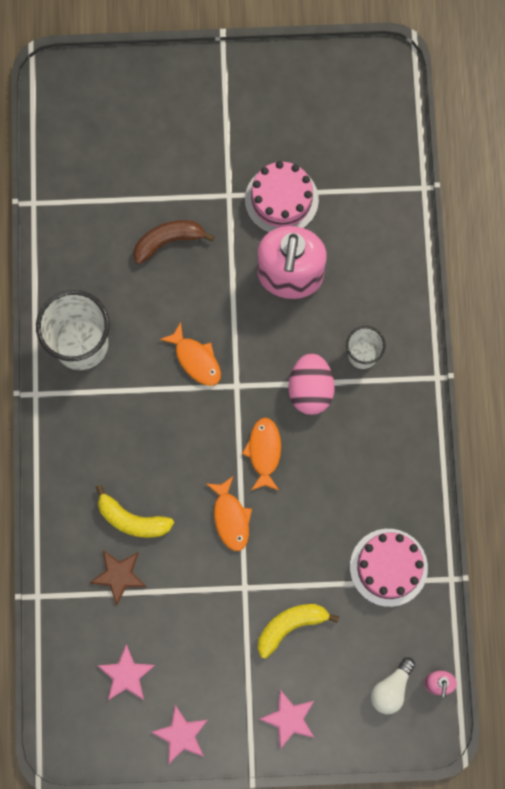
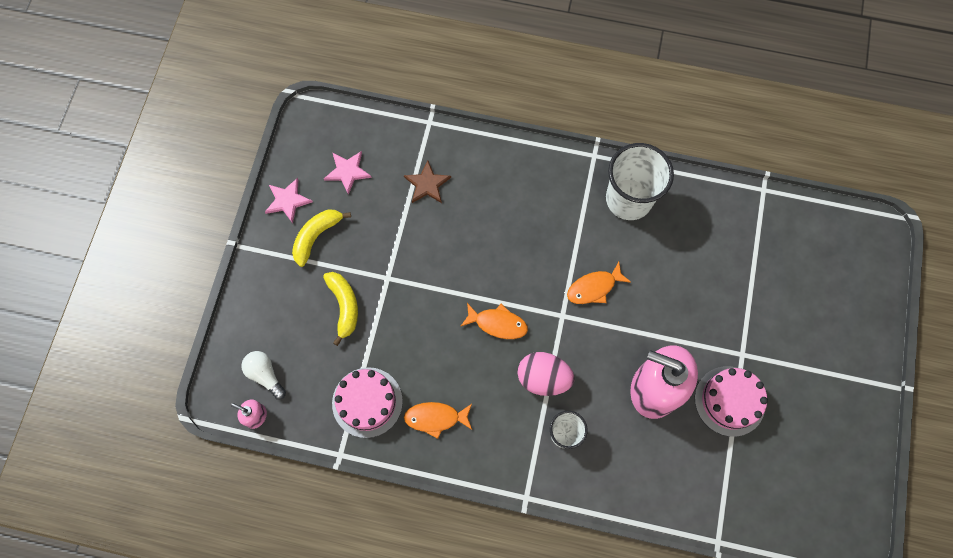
camera: 105 degrees right, 5 degrees down
(132, 520) = (469, 204): yellow banana -> yellow banana (316, 236)
(168, 241) = (708, 291): brown banana -> none
(231, 518) = (448, 281): orange fish -> orange fish (435, 418)
(289, 719) = (270, 285): pink star -> none

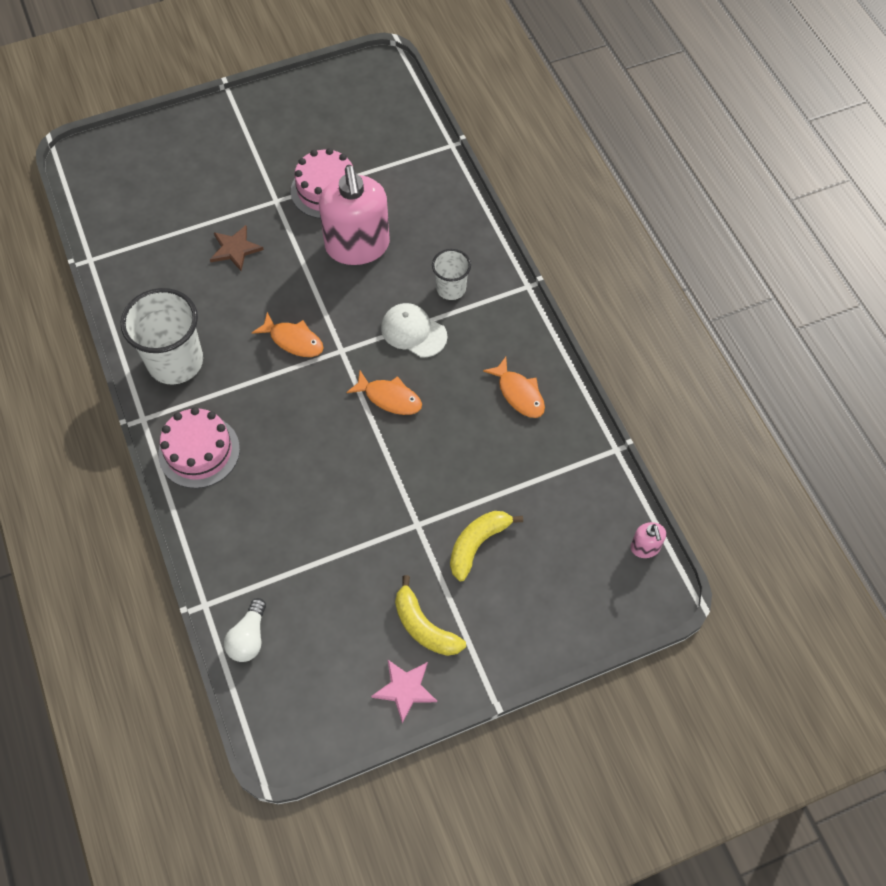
camera: 125 degrees left, 10 degrees down
(265, 375) = (602, 568): white light bulb -> white light bulb (249, 638)
(316, 236) = (424, 627): yellow banana -> yellow banana turned 45 degrees clockwise
(347, 172) = (325, 649): pink star -> none
(367, 402) = (551, 459): pink cake -> pink cake (199, 451)
(427, 184) = (284, 556): brown star -> brown star (235, 249)
(498, 323) = (390, 398): orange fish -> orange fish turned 135 degrees clockwise
(543, 378) = (413, 332): pink egg -> white cap

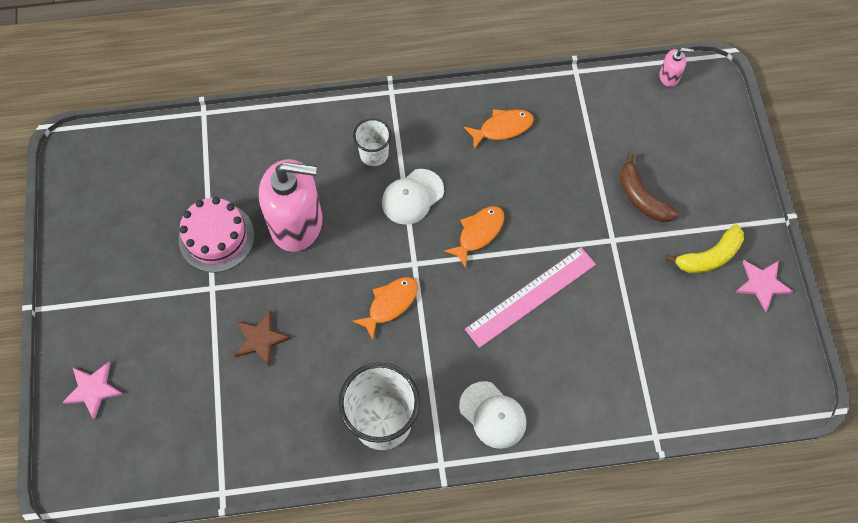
camera: 75 degrees left, 5 degrees up
(164, 147) = (93, 389): none -> pink star
(199, 451) = (493, 415): pink cake -> white cap
(249, 638) = (695, 402): white light bulb -> none
(331, 459) = (531, 296): none -> pink ruler
(477, 544) = (641, 197): yellow banana -> brown banana

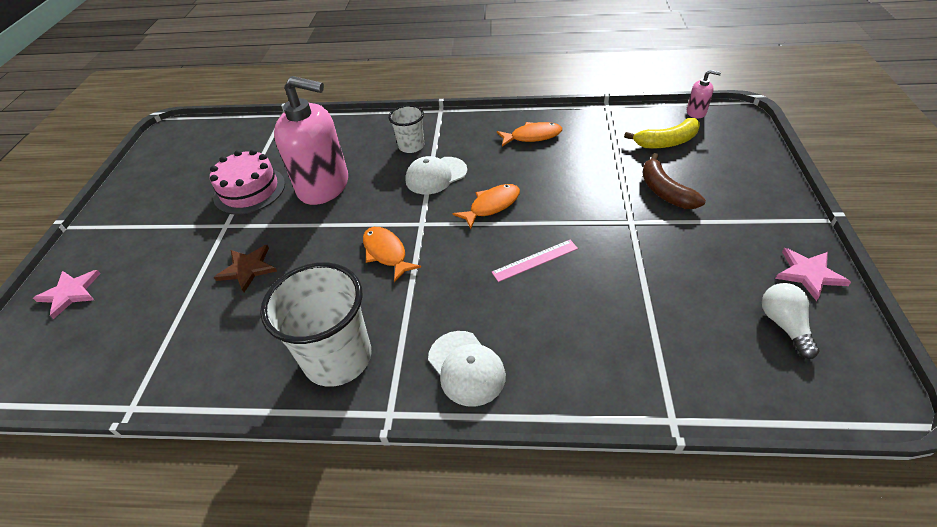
camera: 15 degrees right, 20 degrees down
(390, 304) = (386, 253): orange fish -> orange fish turned 90 degrees counterclockwise
(531, 296) = (535, 260): pink ruler -> pink ruler, size x0.56
(709, 256) = (741, 244): yellow banana -> yellow banana (666, 142)
(739, 339) = (784, 325): none -> white light bulb

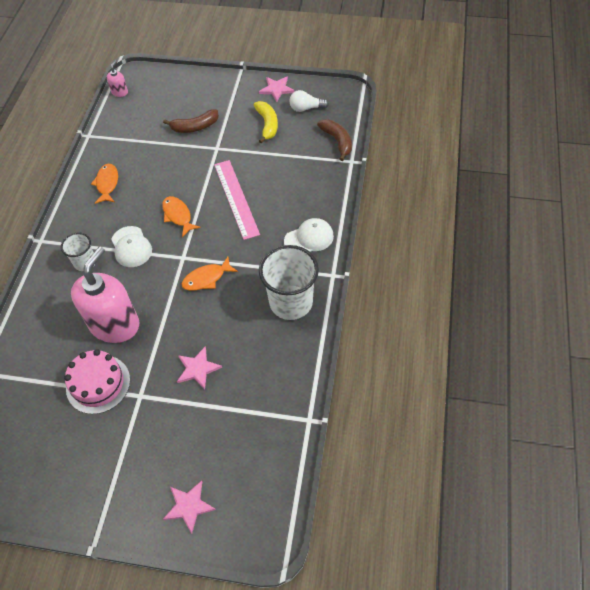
camera: 85 degrees left, 10 degrees up
(248, 269) = (197, 369): brown star -> pink star
(535, 260) = (236, 198): pink ruler -> pink ruler, size x1.78
(666, 142) = (146, 114): yellow banana -> yellow banana (267, 125)
(718, 389) = (337, 141): none -> brown banana

